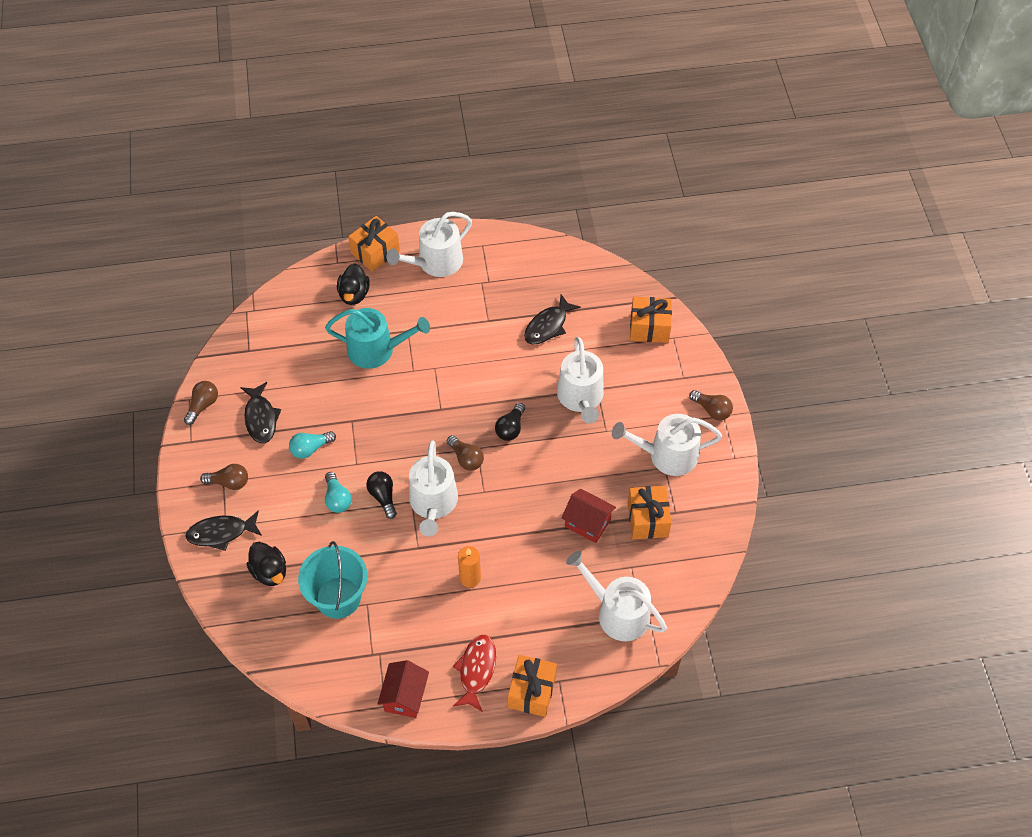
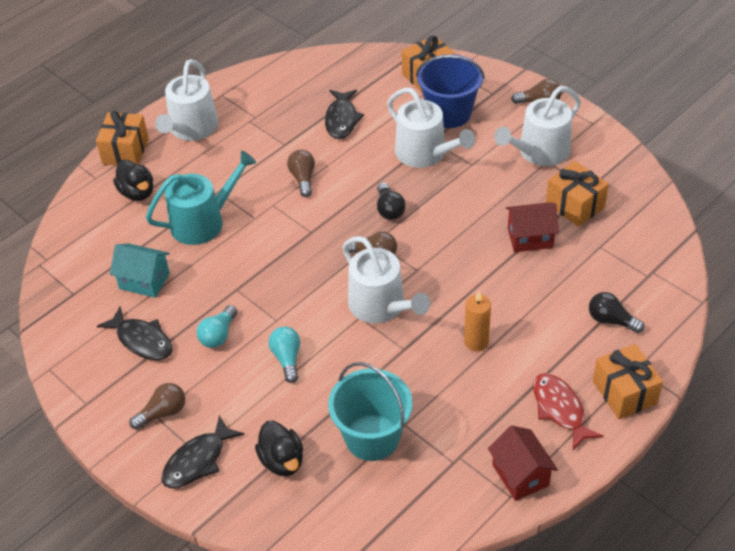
camera: 35 degrees left, 10 degrees down
(203, 405) = (69, 366): brown light bulb -> brown light bulb (303, 178)
(270, 571) = (282, 461): black duck -> black duck turned 45 degrees clockwise
(300, 372) = (144, 281): none -> turquoise house
(337, 499) = (287, 358): turquoise light bulb -> turquoise light bulb turned 135 degrees counterclockwise
(383, 497) = (329, 330): black light bulb -> black light bulb (611, 320)
(617, 612) = (627, 286): white watering can -> none
(632, 373) = (449, 113): none -> blue bucket

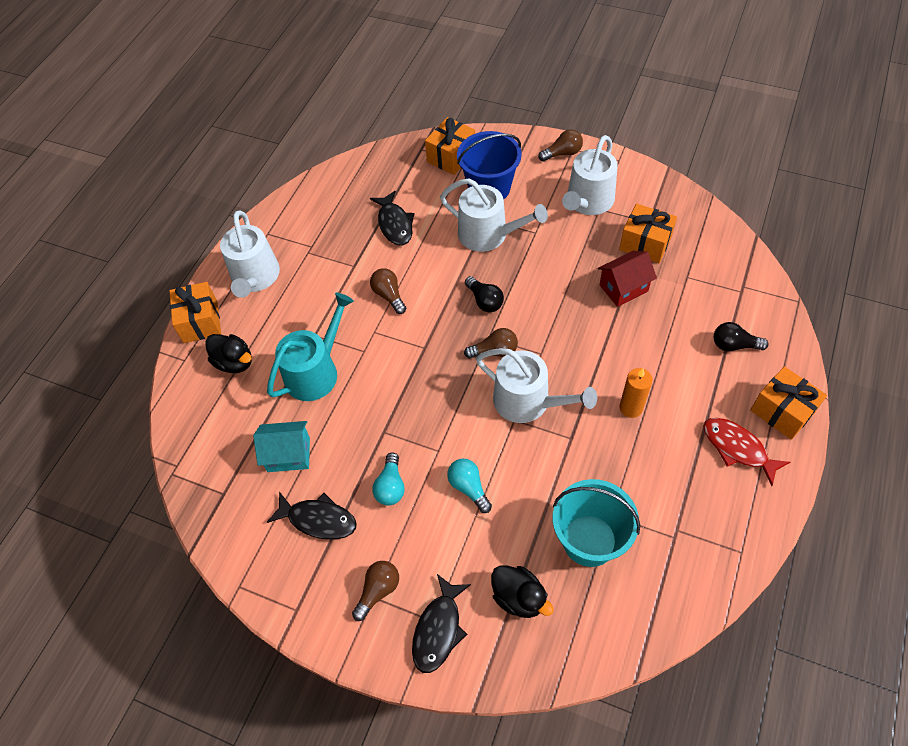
camera: 20 degrees left, 10 degrees up
(520, 475) = (738, 527): red house -> none

